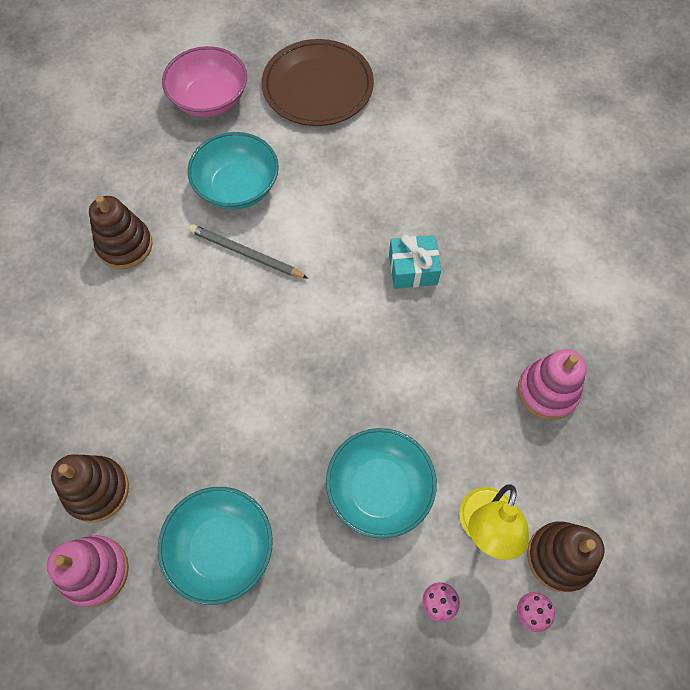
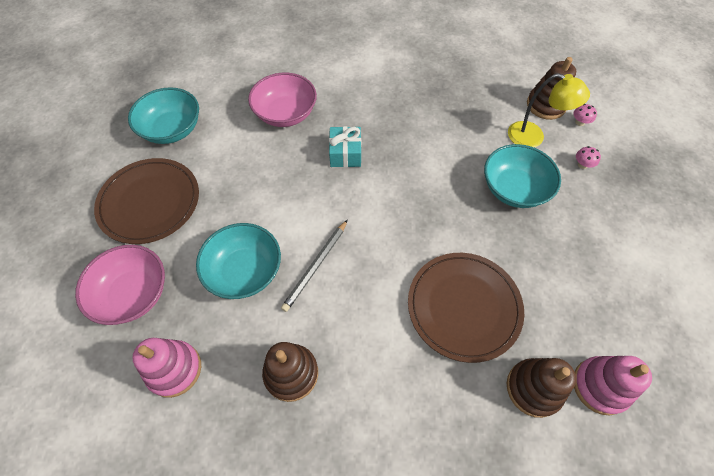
camera: 85 degrees left, 5 degrees down
(197, 415) = (463, 307): none -> brown plate
(221, 549) = (568, 290): turquoise bowl -> turquoise bowl (172, 129)
(470, 193) = (285, 114): none -> pink bowl
(547, 391) = (442, 95): pink stacking toy -> pink stacking toy (174, 369)

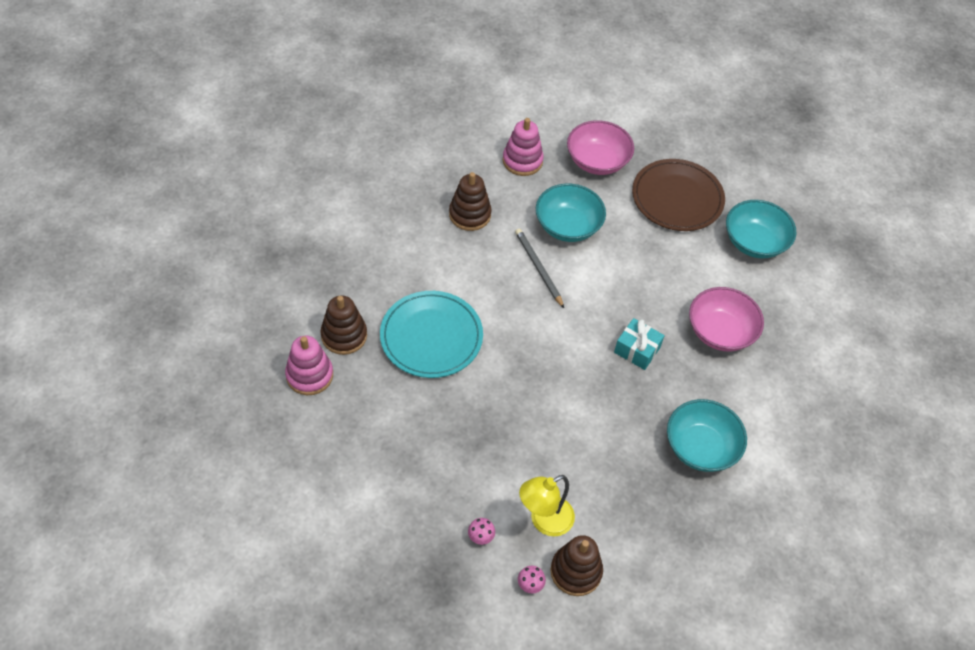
camera: 120 degrees right, 5 degrees down
(463, 307) = (431, 337): brown plate -> turquoise plate
(514, 189) = (501, 454): turquoise bowl -> turquoise bowl (700, 447)

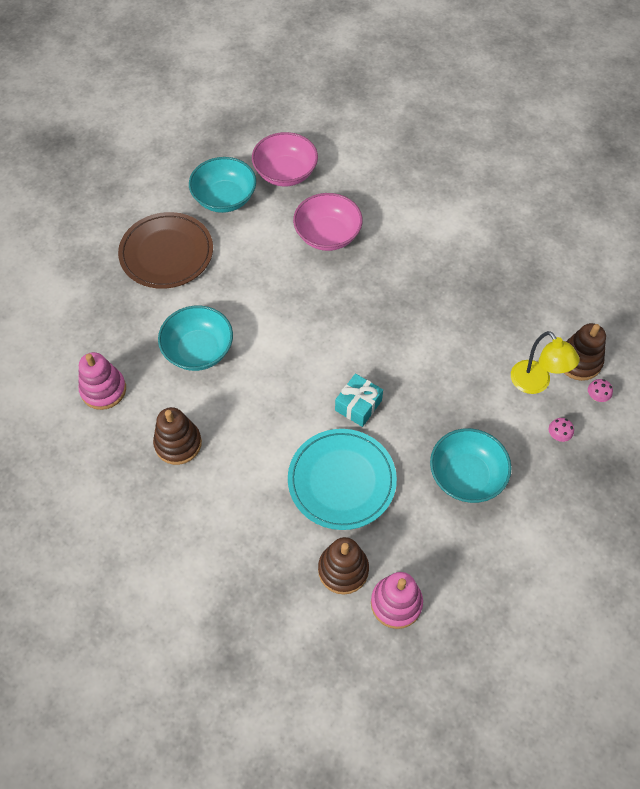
camera: 85 degrees left, 5 degrees up
(538, 268) = (253, 379): grey pencil -> none
(597, 161) = (110, 319): pink bowl -> pink bowl (285, 173)
(637, 350) = (350, 300): turquoise gift -> turquoise gift (358, 405)
(700, 447) = (449, 261): turquoise bowl -> turquoise bowl (466, 476)

